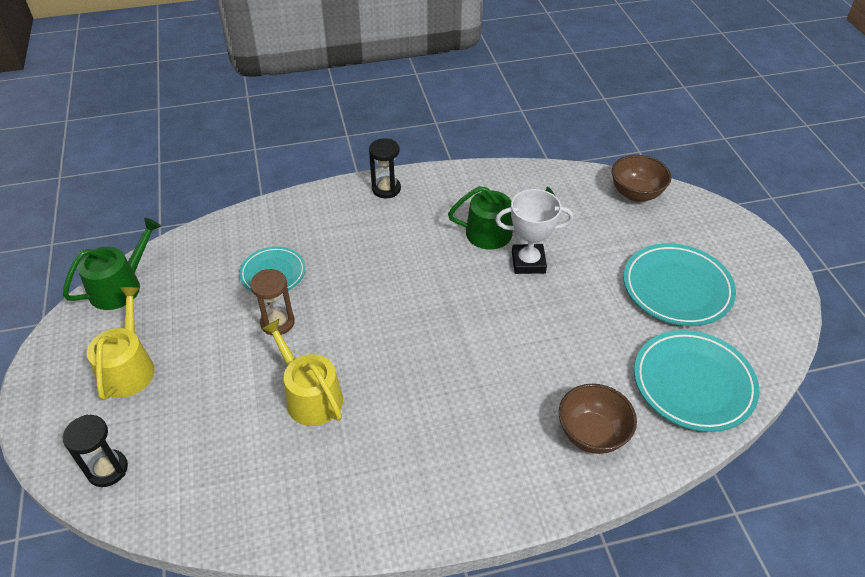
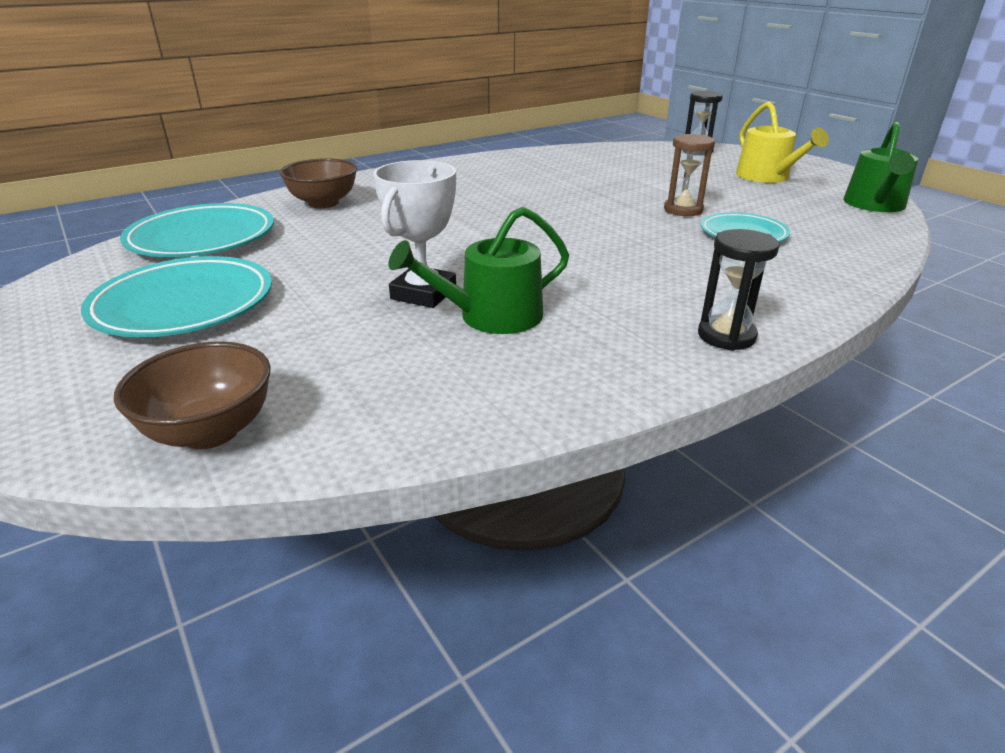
camera: 160 degrees right, 15 degrees down
(310, 396) = (596, 186): yellow watering can -> none
(528, 262) = (423, 293): white trophy -> white trophy turned 45 degrees counterclockwise

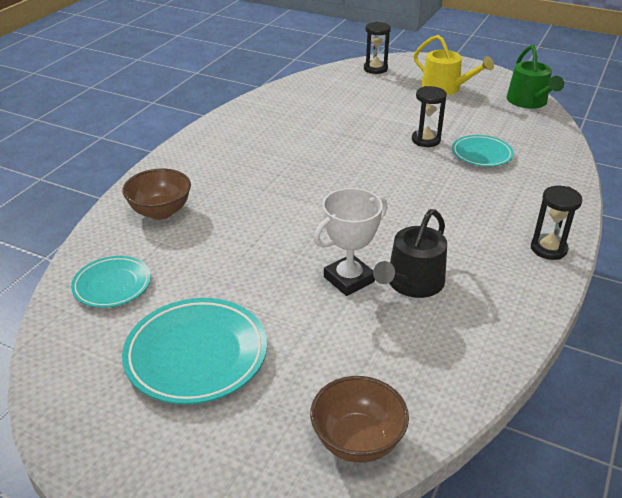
camera: 30 degrees left, 5 degrees up
(202, 239) = (112, 285): turquoise plate -> turquoise plate, size x0.61
(423, 293) = (349, 279): white trophy -> white trophy turned 60 degrees clockwise
(491, 316) = (411, 283): green watering can -> black watering can
(683, 210) = (426, 140): brown hourglass -> black hourglass

